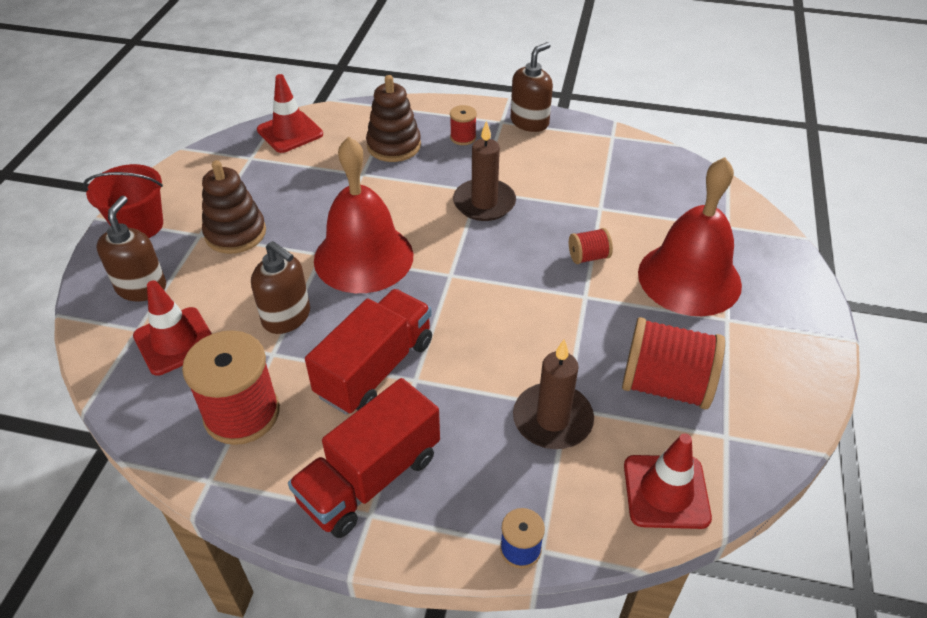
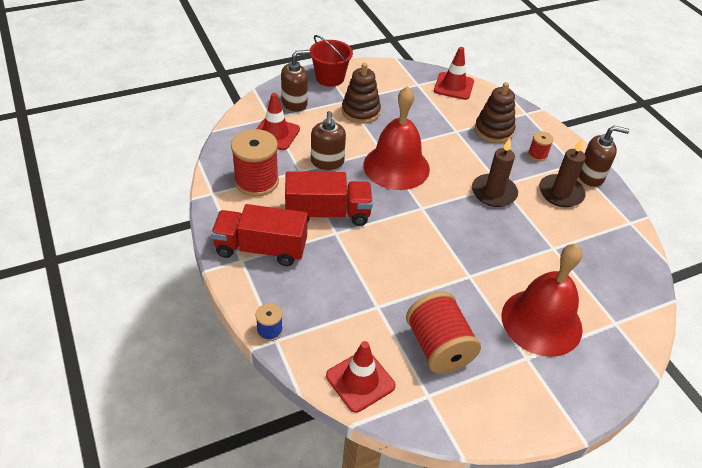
camera: 50 degrees right, 0 degrees up
(552, 419) = (363, 304): brown candle -> brown candle (560, 193)
(588, 257) = (503, 262): red spool -> none

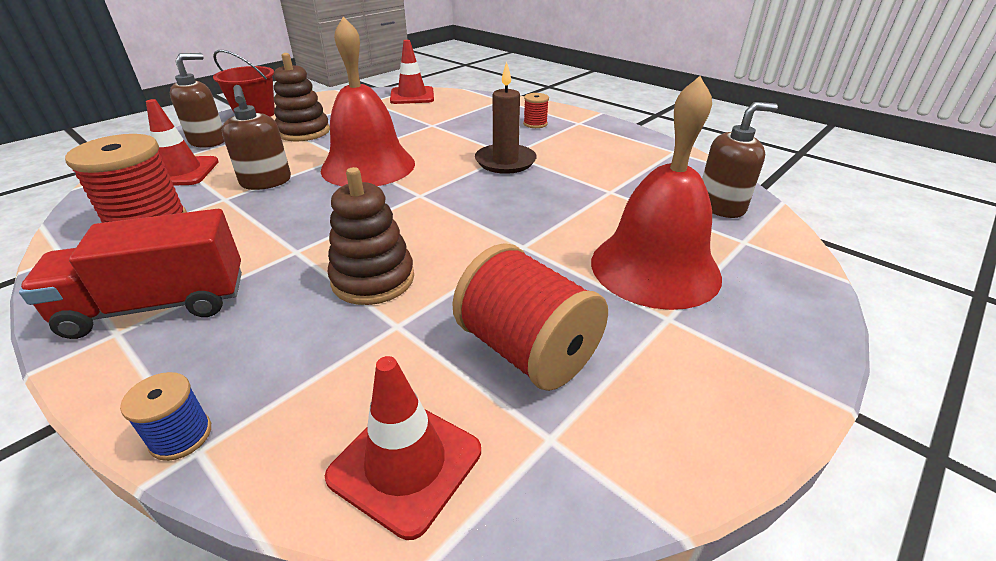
camera: 20 degrees left, 10 degrees down
(327, 213) = (277, 232): red truck -> none
(493, 130) = (475, 117): brown stacking toy -> brown stacking toy (373, 279)
(560, 193) = (582, 146): brown candle -> none
(590, 176) = (603, 127): brown soap dispenser -> brown soap dispenser (721, 206)

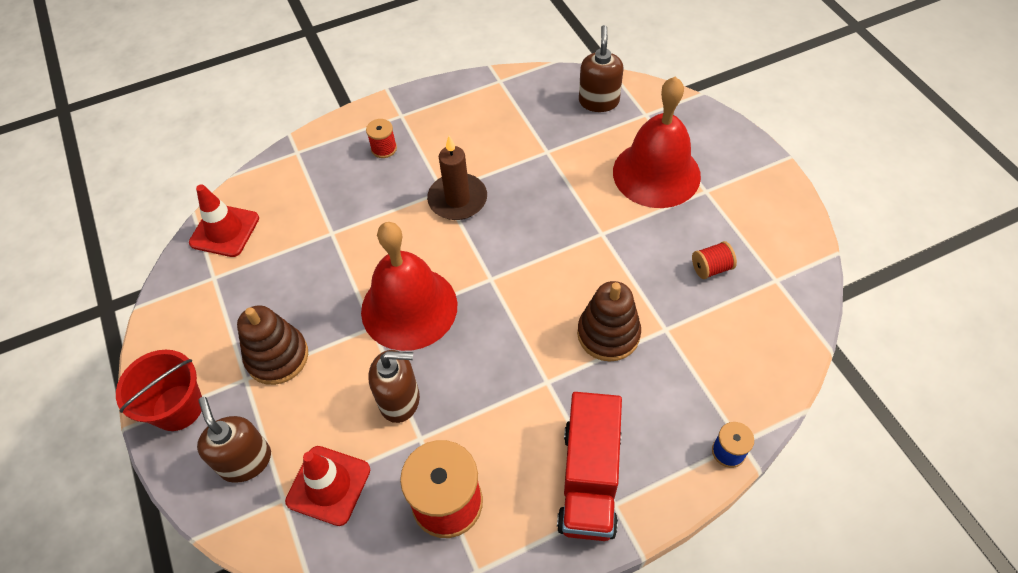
camera: 65 degrees left, 20 degrees up
(405, 463) = (775, 345): red traffic cone -> none
(527, 350) = (711, 268): red spool -> red spool, size x0.48

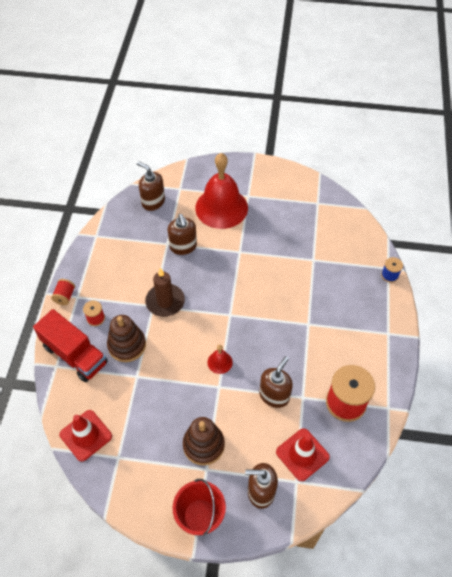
camera: 60 degrees left, 0 degrees up
(409, 307) = (220, 362): red bell -> red bell, size x0.41
(556, 170) = (183, 247): none -> brown soap dispenser
(589, 479) = (370, 336): red truck -> red truck (75, 354)
(608, 334) = (300, 283): brown stacking toy -> brown stacking toy (127, 345)
(711, 268) = (293, 222): red spool -> red spool (65, 296)

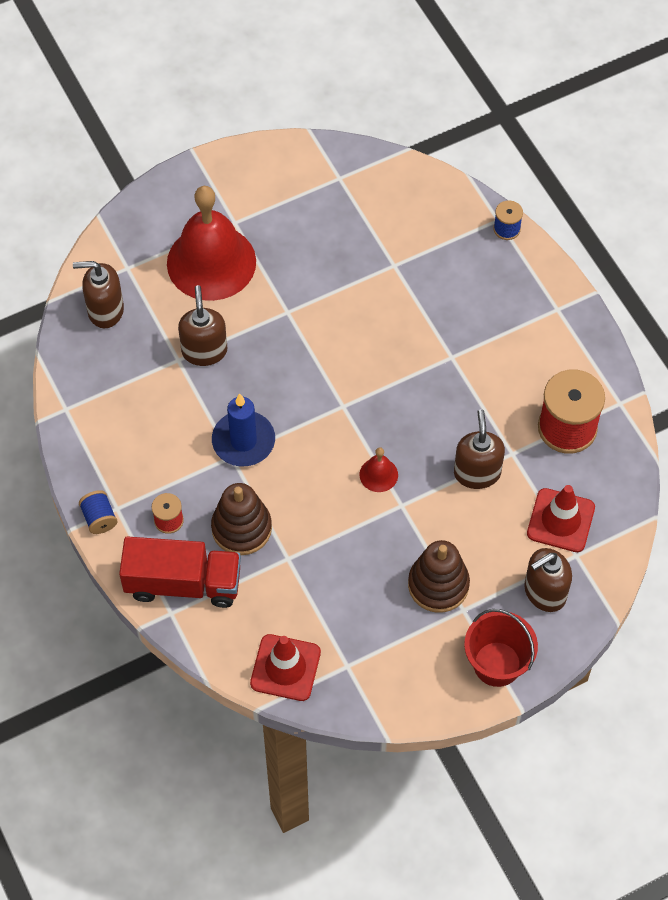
camera: 35 degrees left, 5 degrees up
(65, 296) = (99, 518): red spool -> blue spool
(165, 301) = (243, 441): brown candle -> blue candle
(183, 247) = (204, 351): brown soap dispenser -> brown soap dispenser turned 135 degrees counterclockwise

